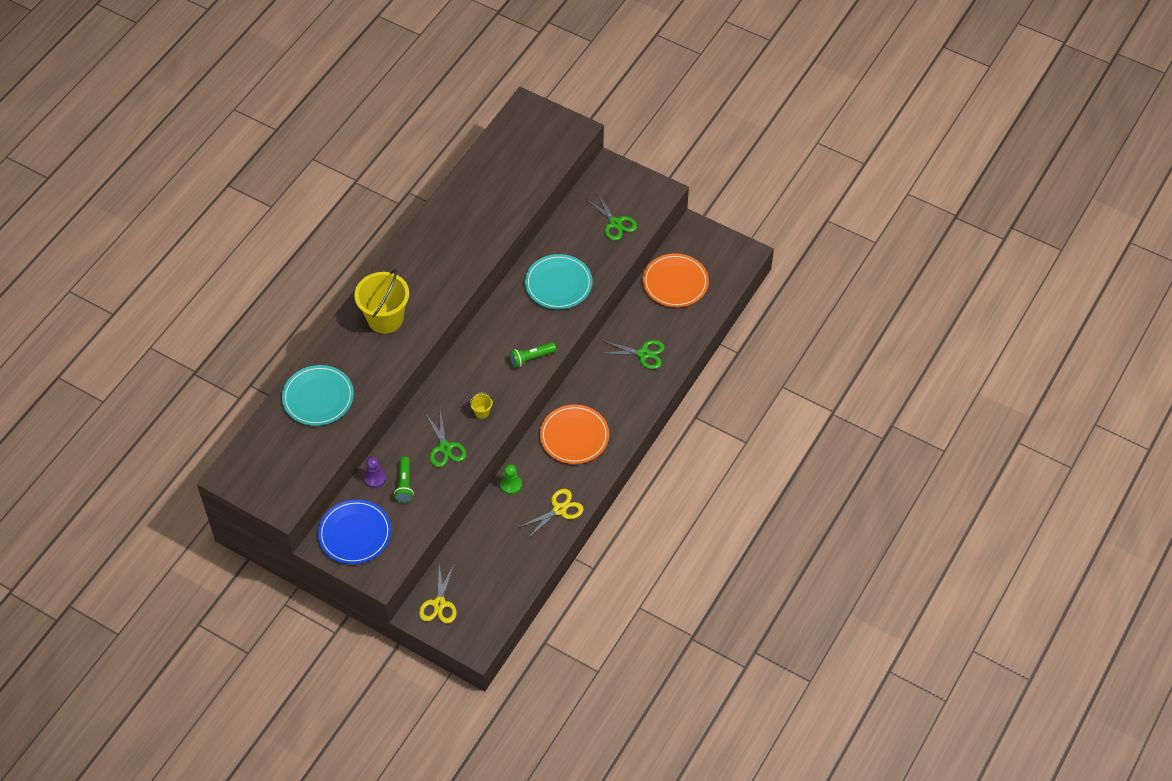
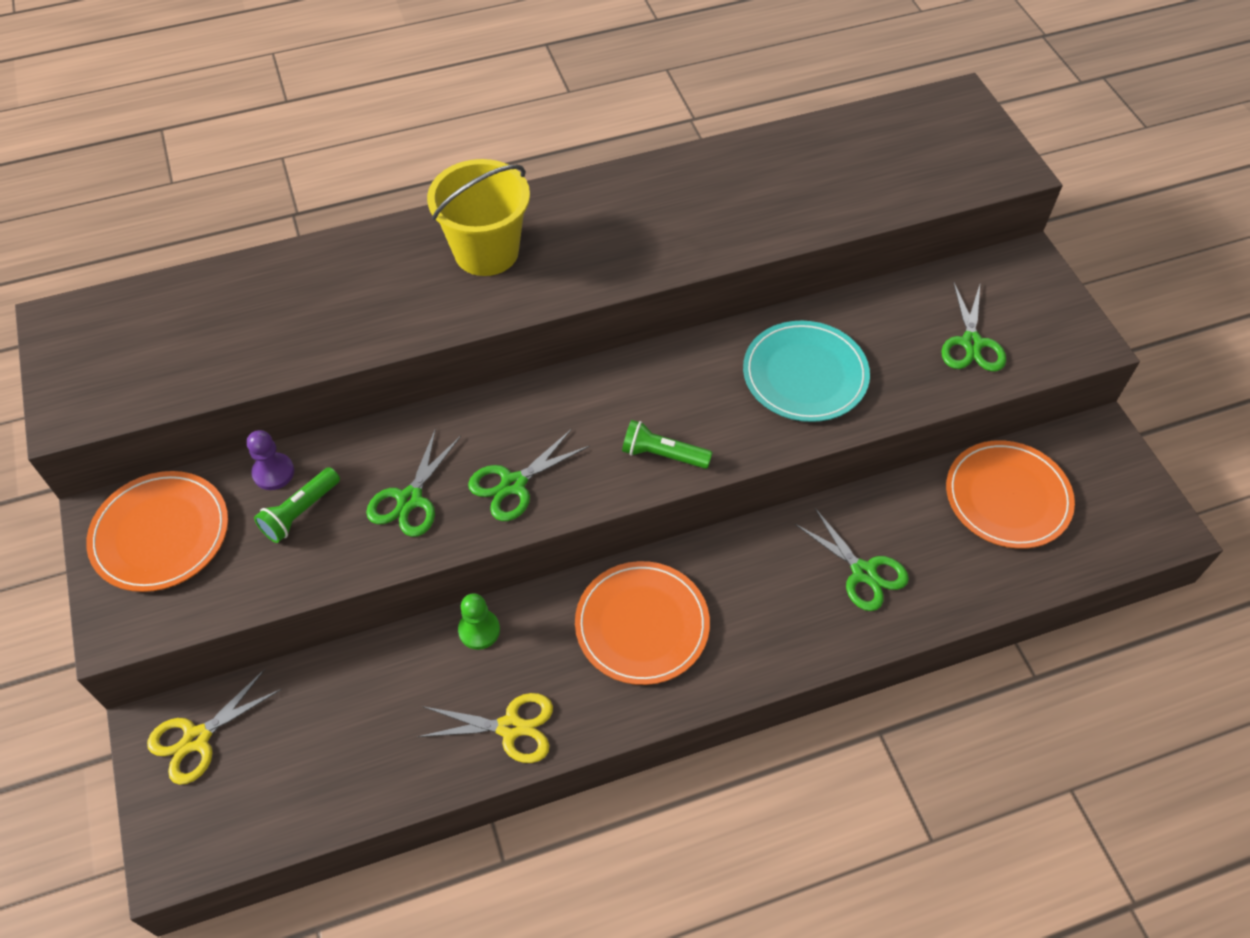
camera: 40 degrees right, 0 degrees up
(318, 397) = (285, 297): turquoise plate -> none
(355, 533) = (160, 534): blue plate -> orange plate
(482, 412) = (514, 484): yellow bucket -> green scissors

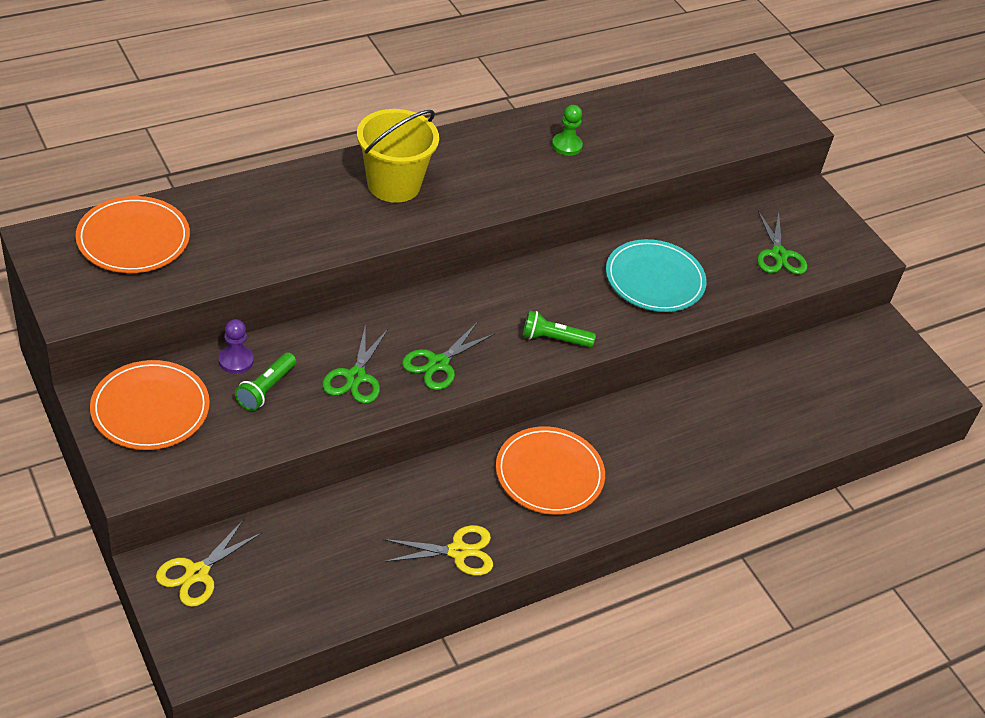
camera: 15 degrees left, 10 degrees down
(479, 630) = (417, 483): green pawn -> green pawn (566, 145)
(863, 572) = (716, 429): green scissors -> none
(1007, 497) = (818, 372): orange plate -> orange plate (133, 239)

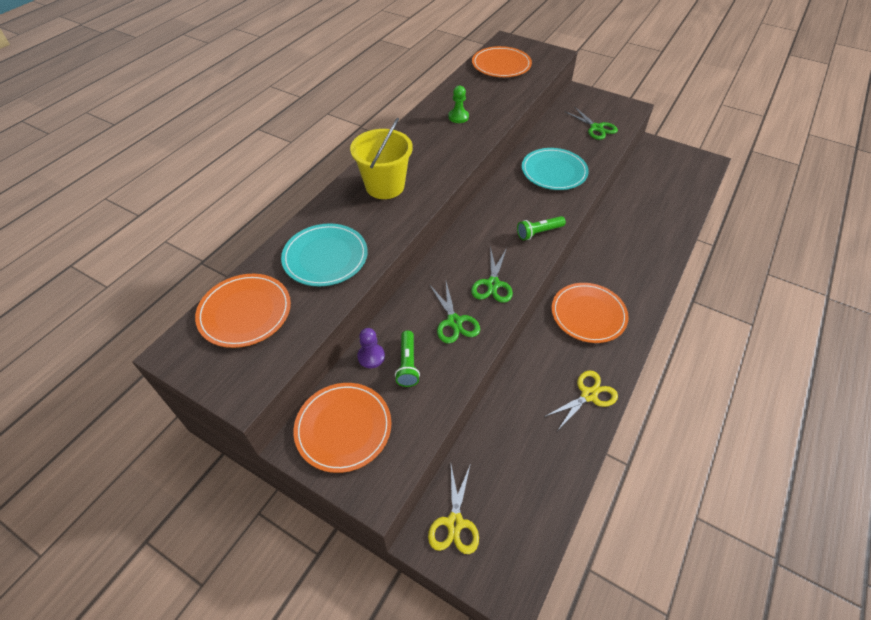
camera: 25 degrees left, 5 degrees up
(258, 227) = (325, 257): none -> turquoise plate
(700, 103) = (501, 65): none -> orange plate

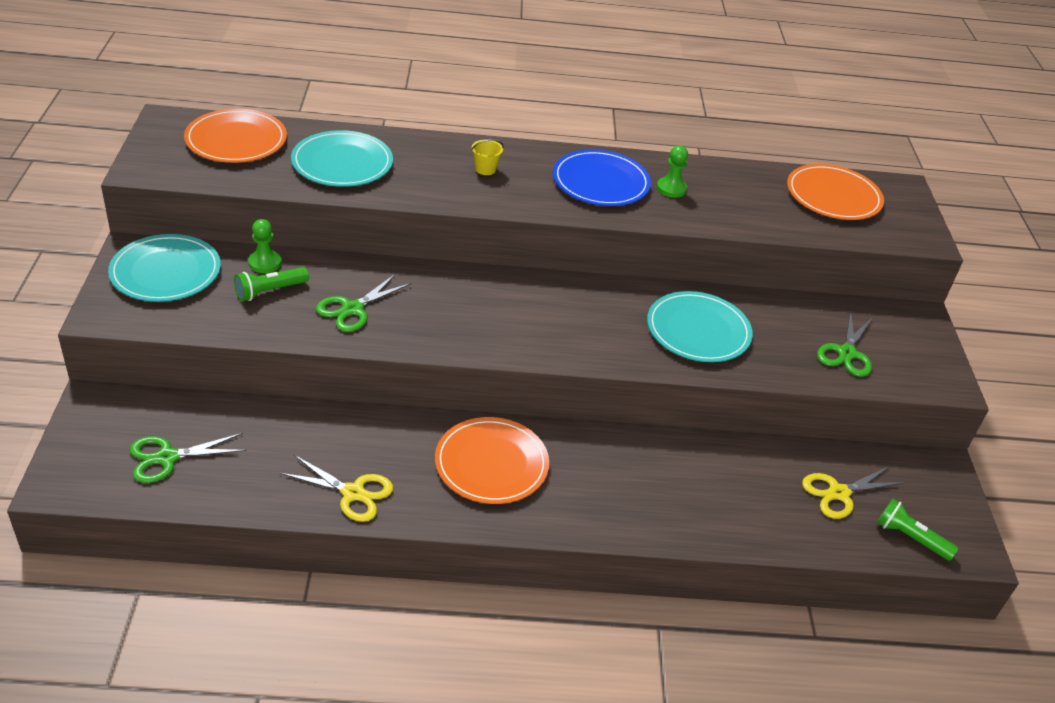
camera: 55 degrees right, 10 degrees down
(343, 428) = (166, 272): orange plate -> turquoise plate
(371, 356) = (265, 263): purple pawn -> green pawn
(385, 186) = (485, 169): yellow bucket -> yellow bucket, size x0.41
(433, 141) = (600, 182): none -> blue plate
(455, 523) = (121, 418): yellow scissors -> yellow scissors (839, 493)
(493, 284) = (434, 325): green scissors -> green scissors (167, 457)
(539, 232) = (558, 343): green flashlight -> green flashlight (910, 538)

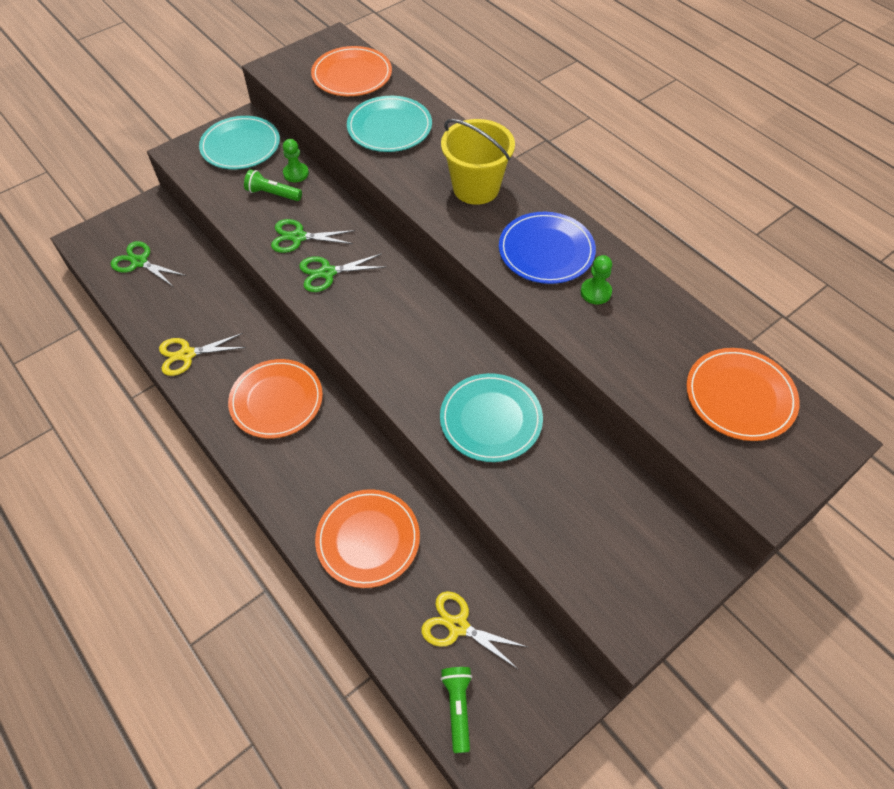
camera: 55 degrees right, 15 degrees up
(353, 493) = (187, 354): yellow scissors -> yellow scissors turned 90 degrees clockwise
(485, 169) = (476, 188): yellow bucket -> yellow bucket, size x2.44
(708, 495) = (368, 539): none -> orange plate
(847, 353) = (581, 533): green scissors -> green scissors (327, 273)

